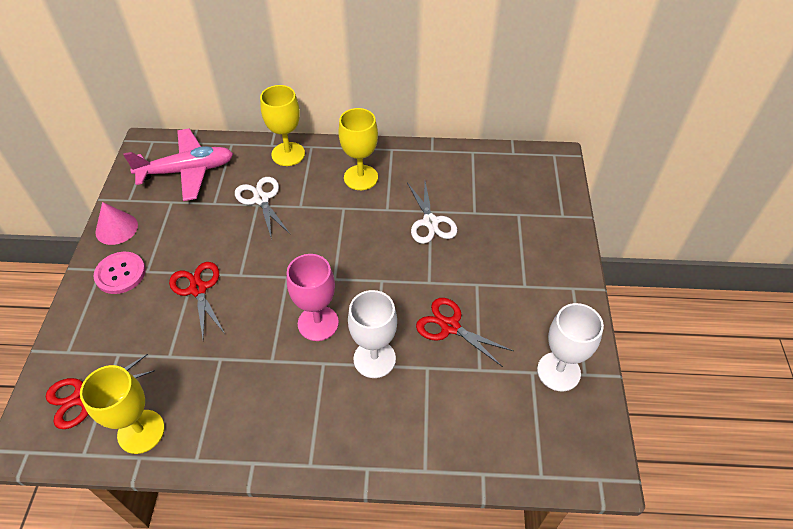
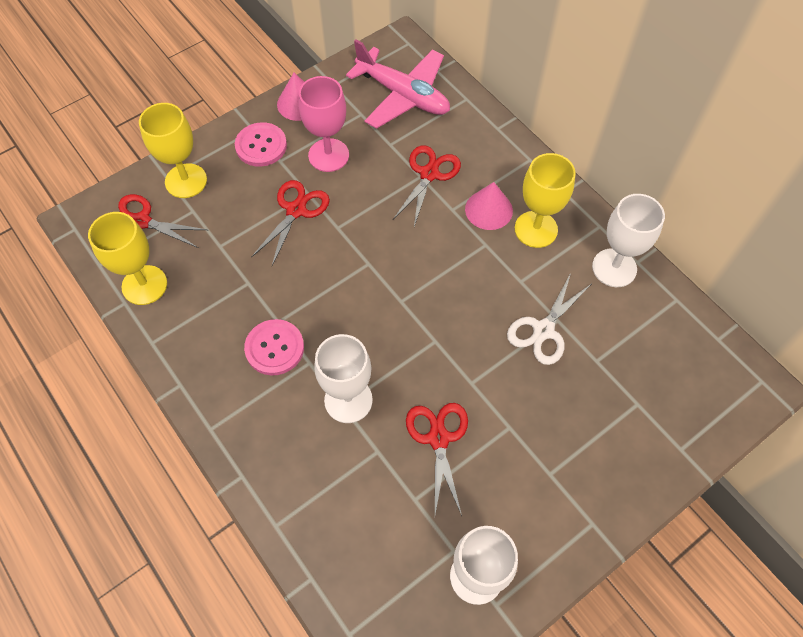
camera: 50 degrees right, 10 degrees up
(261, 199) = (429, 174): white scissors -> red scissors
(288, 154) = (501, 150): yellow goblet -> yellow goblet (186, 181)
(290, 377) = (274, 348): none -> pink button
(318, 323) = (344, 326): pink goblet -> pink goblet (328, 155)
(321, 189) = (488, 210): none -> pink cone
(425, 162) = (614, 268): none -> white goblet

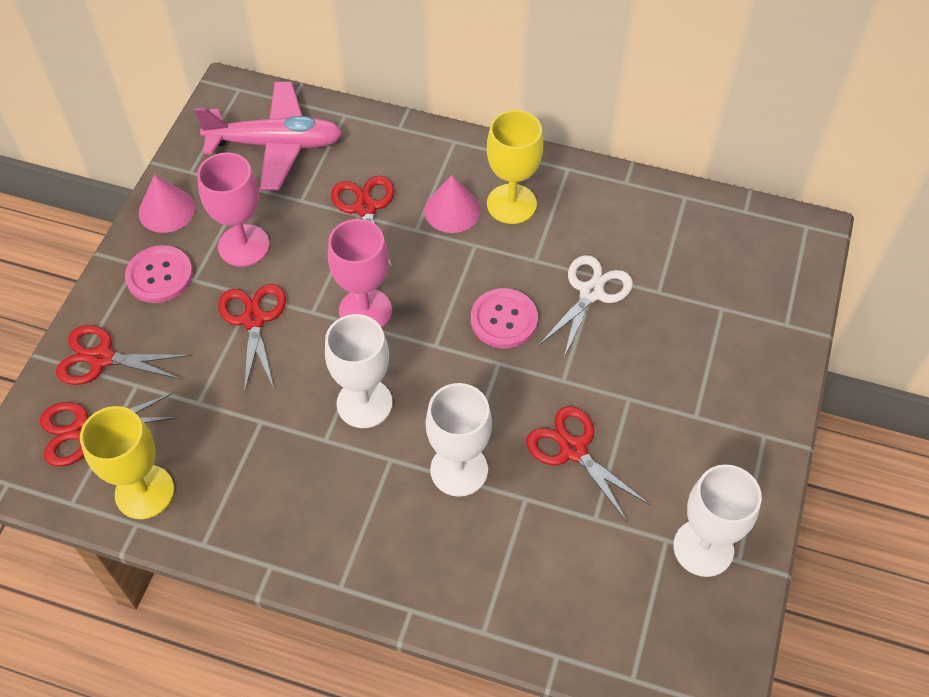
camera: 35 degrees left, 5 degrees down
(186, 181) = (102, 358): yellow goblet -> red scissors
(274, 348) = (343, 467): pink button -> pink button (504, 320)
(372, 247) = (365, 311): none -> pink goblet
(543, 330) = (591, 292): white scissors -> white scissors turned 150 degrees counterclockwise
(614, 268) = (610, 199): white goblet -> white goblet (364, 403)

